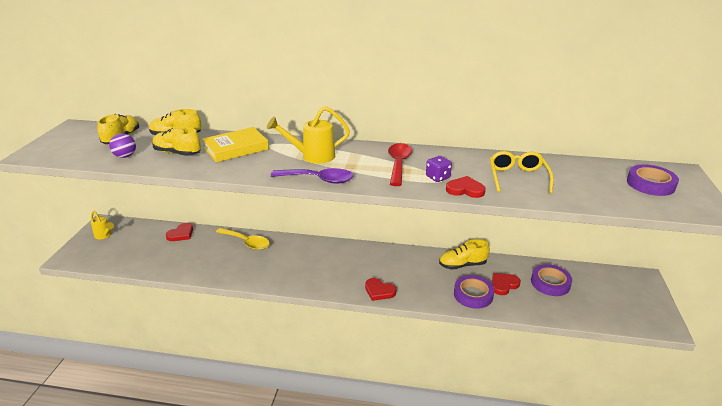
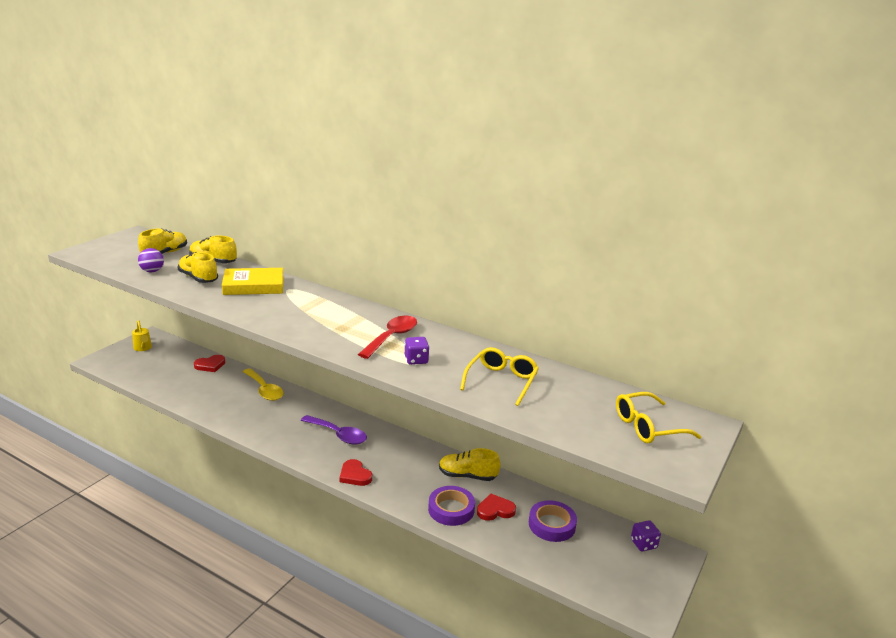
camera: 20 degrees right, 5 degrees down
(312, 156) = (316, 310): yellow watering can -> none
(318, 179) = (297, 333): purple spoon -> purple spoon (338, 435)
(465, 190) = (430, 379): red heart -> none
(618, 277) = (643, 544): none -> purple dice
(650, 184) = (648, 427): purple tape -> yellow glasses

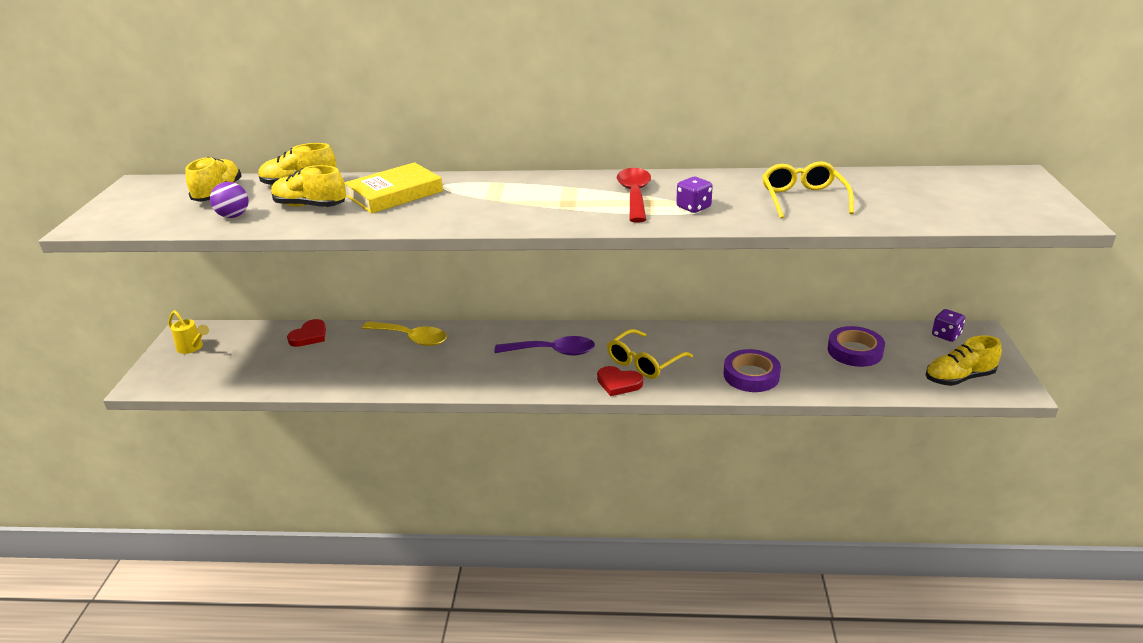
camera: 25 degrees left, 5 degrees up
(467, 476) = (729, 339): yellow shoe -> yellow shoe (959, 378)
(495, 510) = (791, 359): red heart -> none
(648, 427) = (981, 193): yellow glasses -> yellow glasses (644, 362)

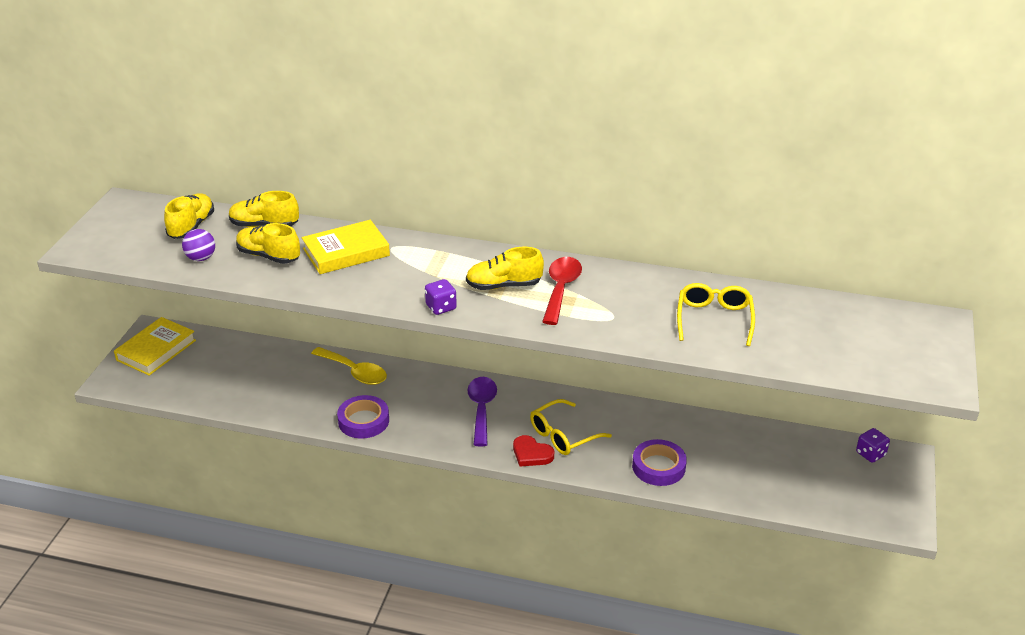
camera: 10 degrees right, 5 degrees up
(192, 348) = (156, 350): yellow watering can -> yellow book
(309, 336) = (262, 354): red heart -> none
(552, 352) = (481, 409): purple spoon -> purple spoon turned 105 degrees counterclockwise
(693, 207) = (608, 314): purple dice -> purple dice (441, 307)
(855, 351) = (770, 457): purple tape -> purple tape (363, 421)
(959, 378) = (857, 503): yellow shoe -> yellow shoe (504, 285)

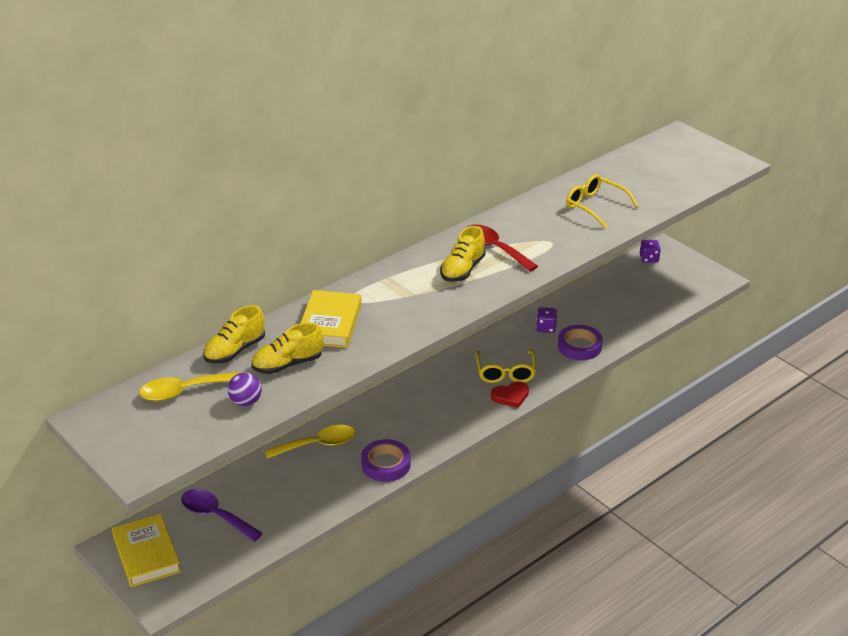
camera: 55 degrees left, 0 degrees up
(191, 226) = (185, 391): yellow shoe -> yellow spoon
(441, 307) = (459, 307): purple dice -> purple dice (546, 328)
(481, 409) = (436, 398): purple spoon -> purple spoon (215, 515)

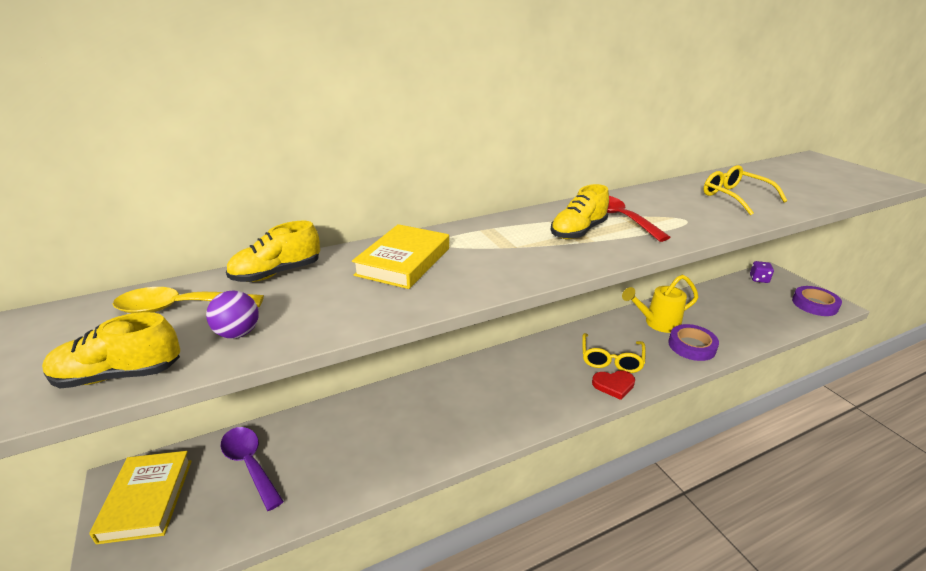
camera: 15 degrees right, 5 degrees down
(287, 364) = (325, 297): yellow shoe -> yellow shoe (119, 375)
(317, 444) = (396, 401): yellow spoon -> none
(386, 464) = (459, 439): purple tape -> purple tape (814, 304)
(546, 328) = (657, 323): purple dice -> yellow watering can

